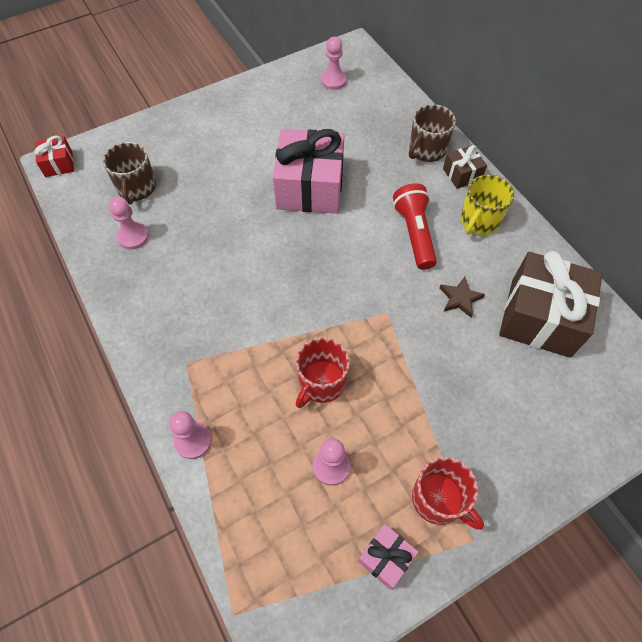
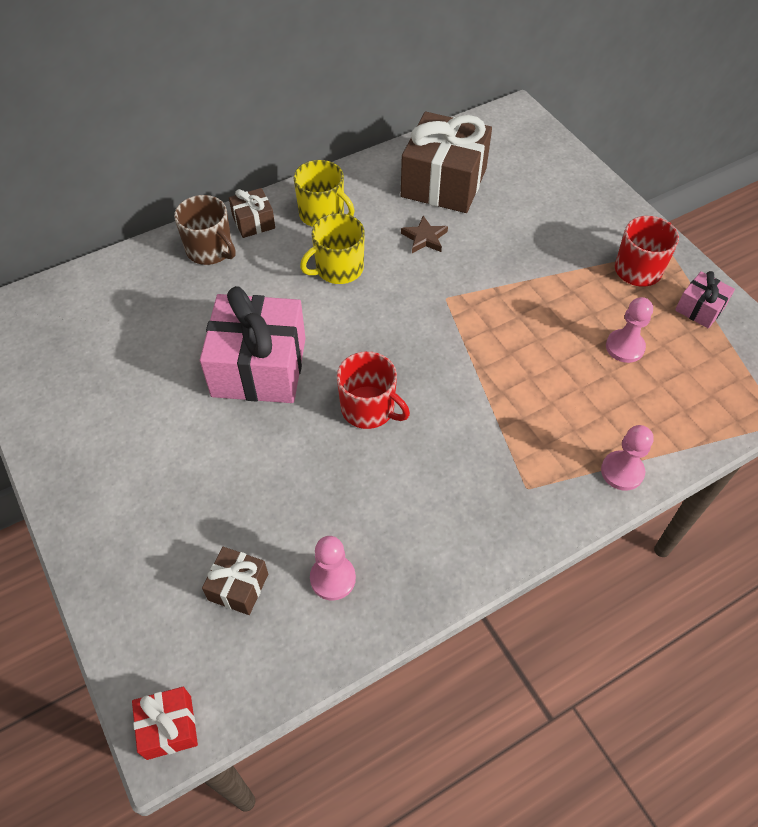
camera: 90 degrees left, 5 degrees down
(136, 188) = (238, 587): brown mug -> brown gift
(321, 382) = (535, 355): red mug -> red mug (369, 408)
(333, 81) = (59, 341): pink pawn -> none
(414, 233) = (338, 268): red flashlight -> yellow mug

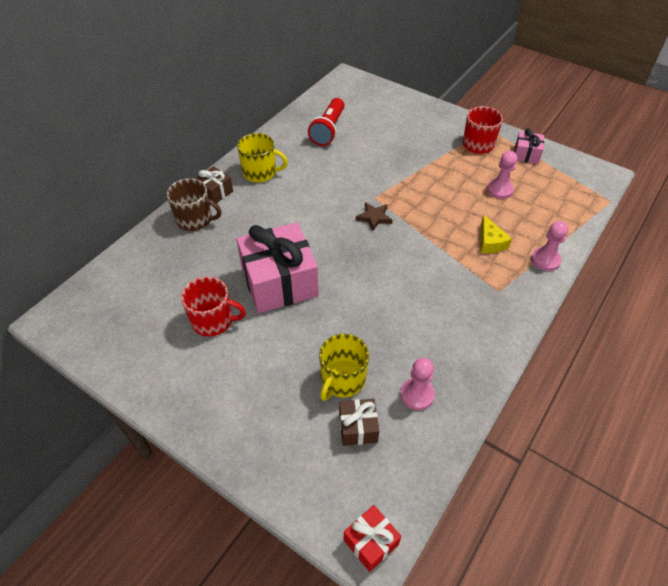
camera: 25 degrees left, 5 degrees down
(338, 268) = (293, 202): yellow mug -> yellow mug (342, 380)
(369, 408) = (370, 281): red mug -> red mug (213, 320)
(424, 238) = (338, 166): brown star -> brown star (374, 218)
(444, 183) = (328, 130): brown gift -> red flashlight
(560, 416) = (490, 242): none -> yellow cheese

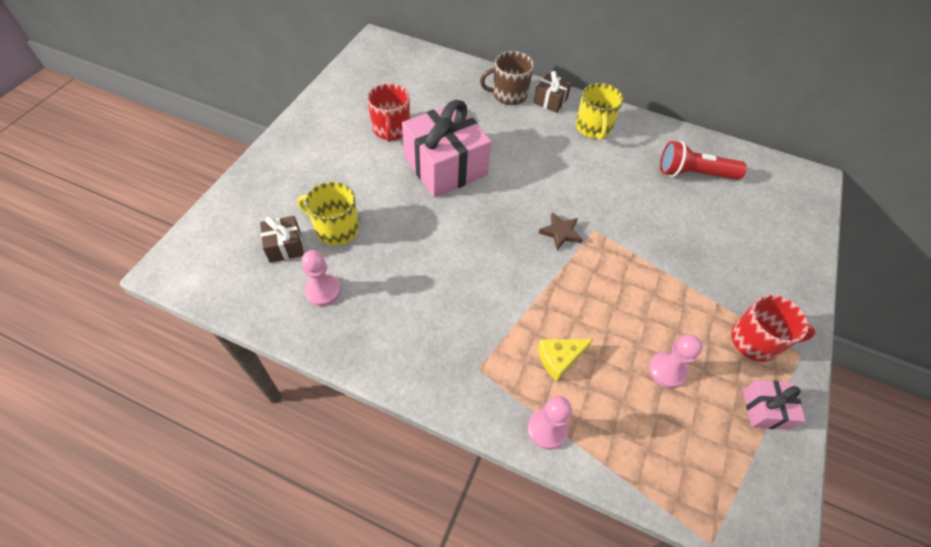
camera: 75 degrees right, 5 degrees up
(195, 219) = (508, 95): brown mug -> brown mug turned 75 degrees clockwise
(371, 542) = (176, 266): red gift -> none

